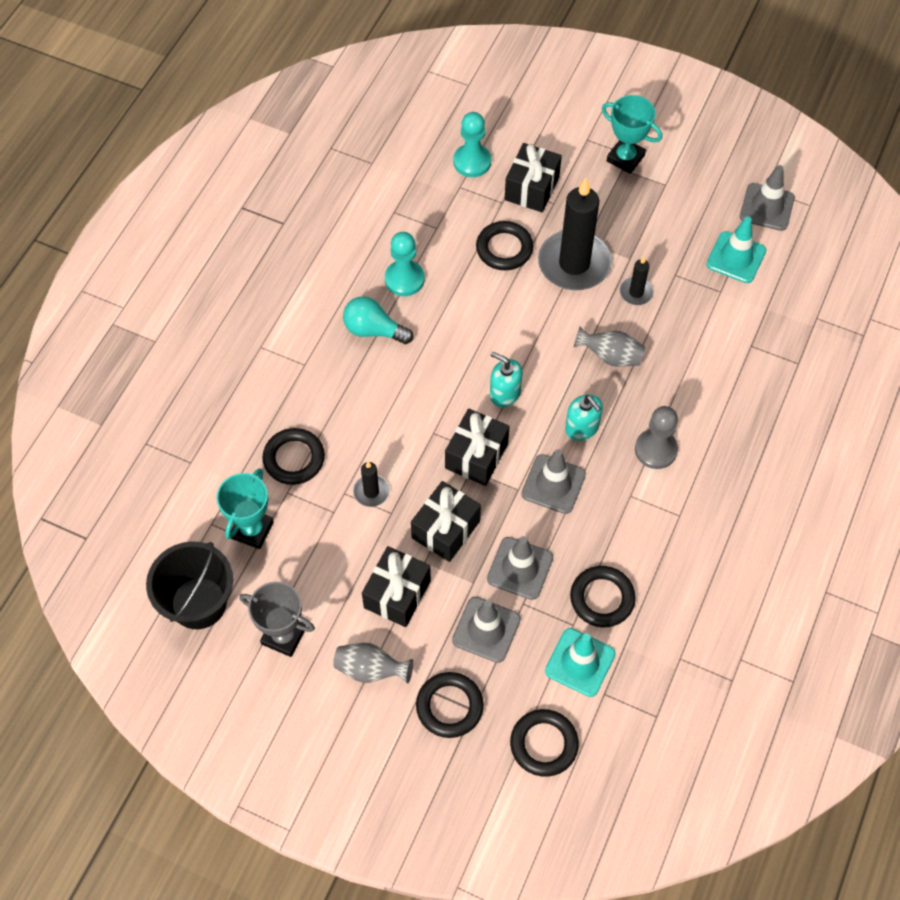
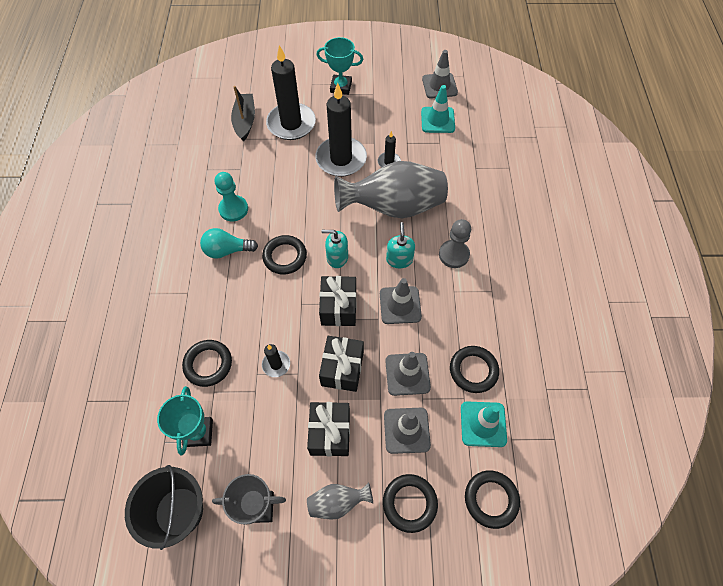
camera: 25 degrees left, 0 degrees up
(472, 162) = (245, 121): turquoise pawn -> black boat
(504, 249) = (291, 166): black ring -> black ring (285, 256)
(531, 188) = (291, 124): black gift -> black candle
(582, 427) = (399, 259): turquoise soap dispenser -> turquoise soap dispenser turned 120 degrees counterclockwise
(610, 356) = (393, 207): grey vase -> grey vase, size x2.18

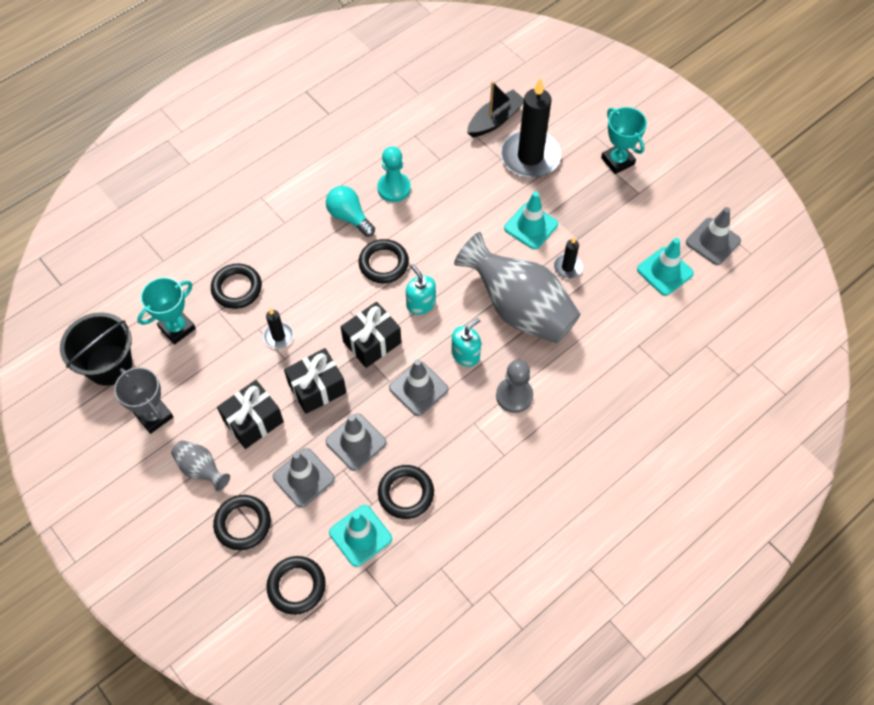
camera: 50 degrees right, 0 degrees up
(341, 159) = (531, 226): black candle -> turquoise traffic cone

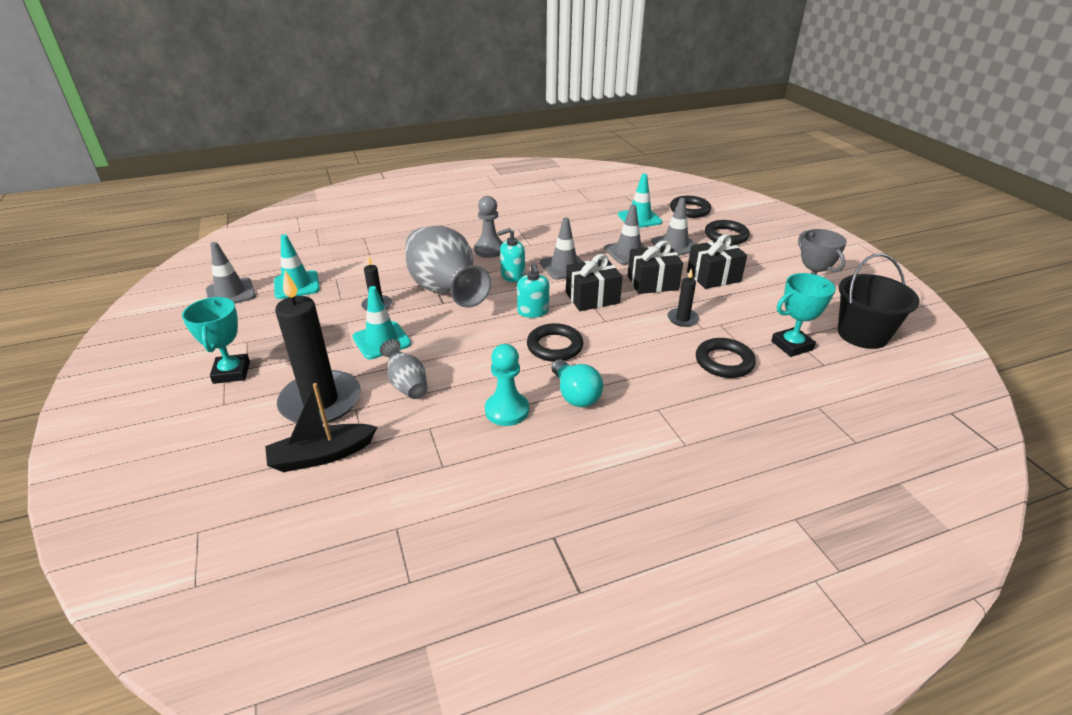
camera: 160 degrees left, 25 degrees down
(201, 469) = (760, 262): grey vase -> grey vase (407, 384)
(406, 493) = (599, 227): black ring -> none

